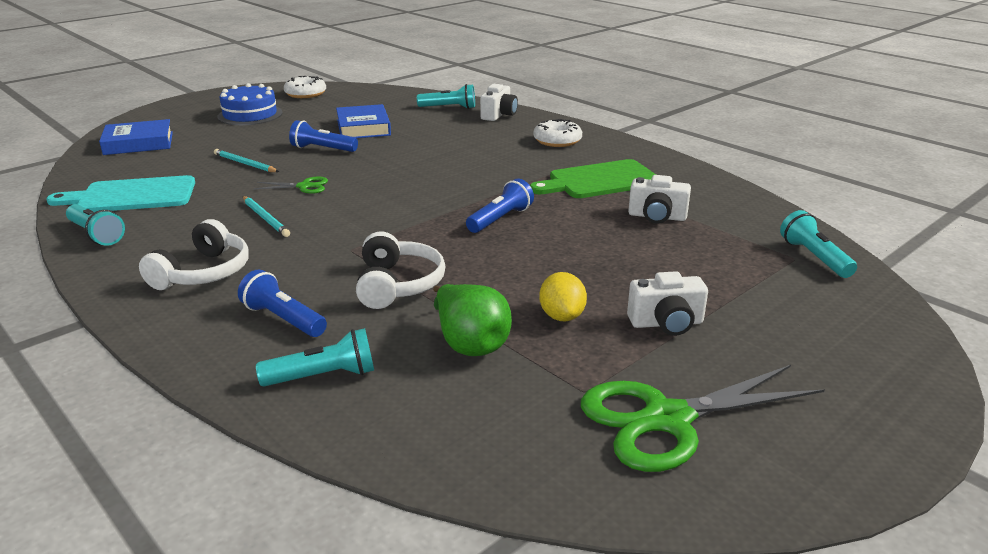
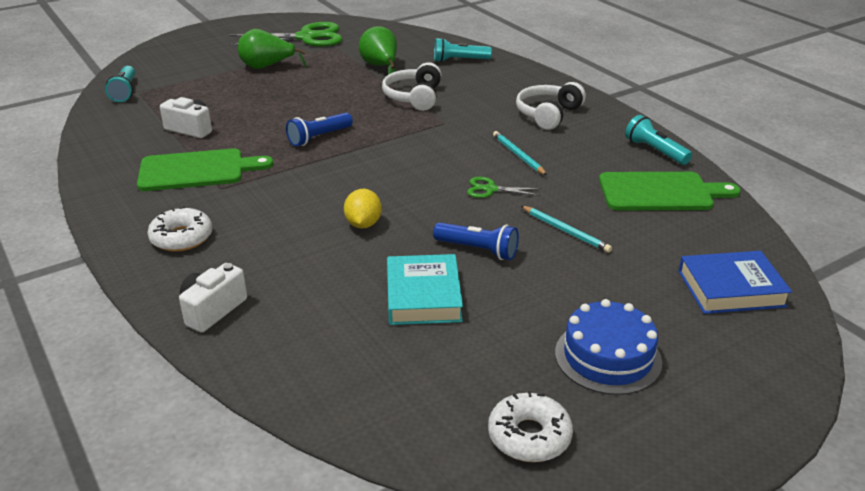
camera: 170 degrees left, 5 degrees up
(132, 196) = (660, 192): turquoise cutting board -> green cutting board
(283, 319) = (485, 84): blue flashlight -> none
(363, 127) = (423, 296): blue book -> turquoise book
(449, 108) = (277, 343): turquoise flashlight -> none
(562, 316) = (322, 74): yellow lemon -> yellow lemon (363, 224)
(666, 323) = (267, 67): white camera -> green pear

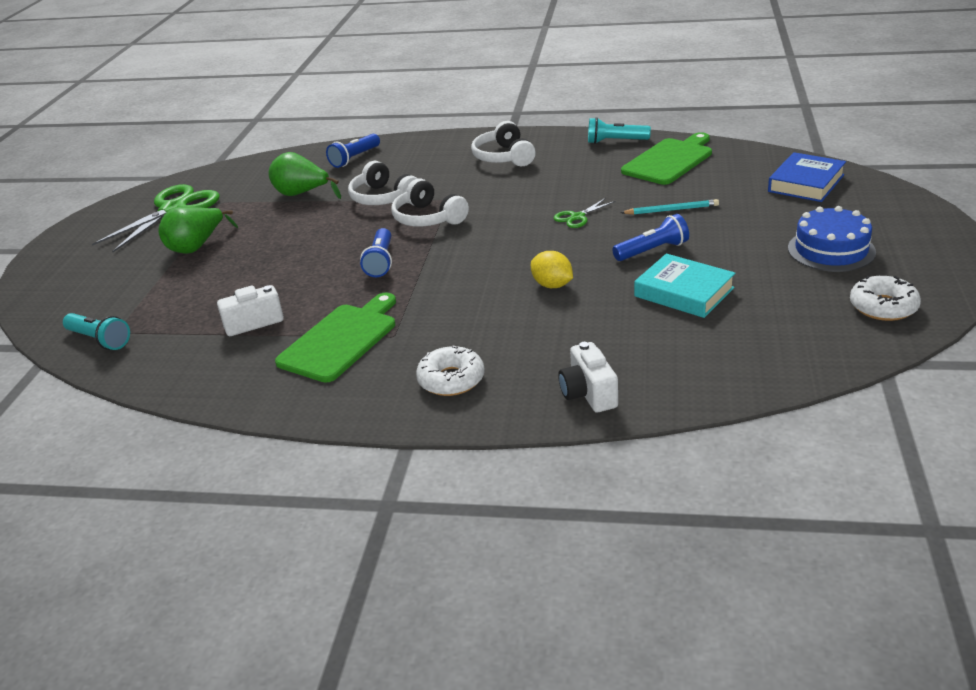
camera: 45 degrees left, 0 degrees up
(406, 127) = (428, 218): none -> white headphones
(459, 60) = (354, 158): turquoise flashlight -> blue flashlight
(518, 155) = (545, 189): turquoise pencil -> none

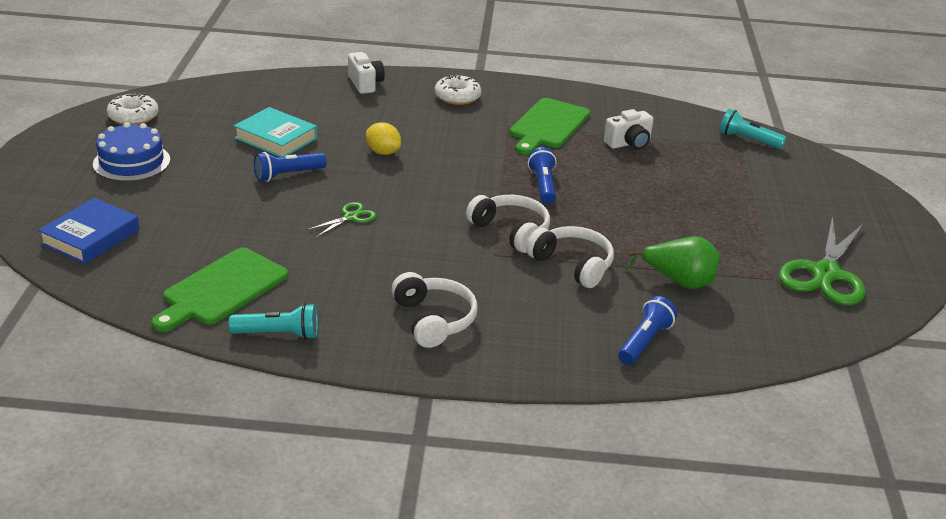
camera: 170 degrees right, 0 degrees up
(197, 247) = (746, 219): green pear -> none
(671, 210) = (251, 216): turquoise pencil -> none

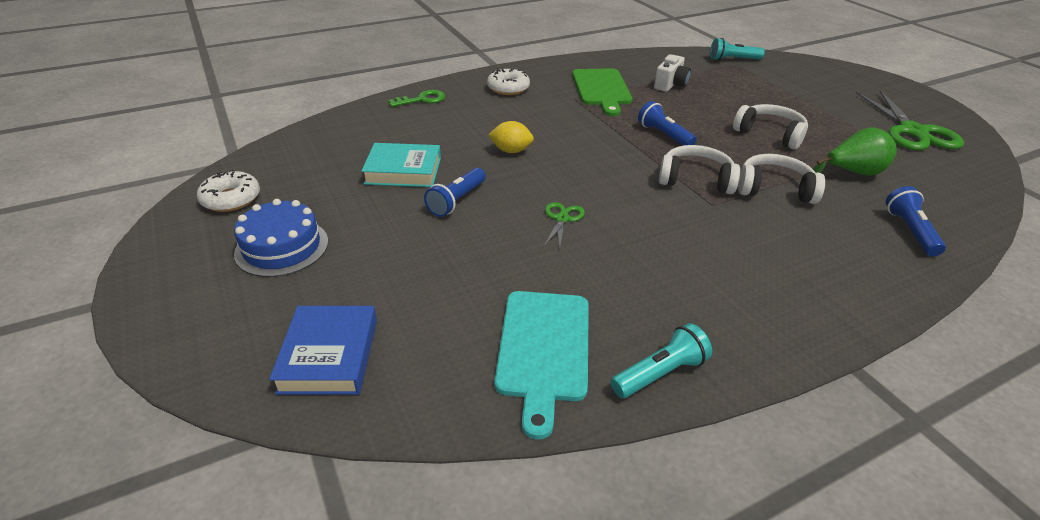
camera: 30 degrees left, 5 degrees up
(222, 289) = (543, 349): green cutting board -> turquoise cutting board
(365, 84) = (422, 100): white camera -> green key
(433, 320) = (757, 286): white headphones -> white headphones (770, 134)

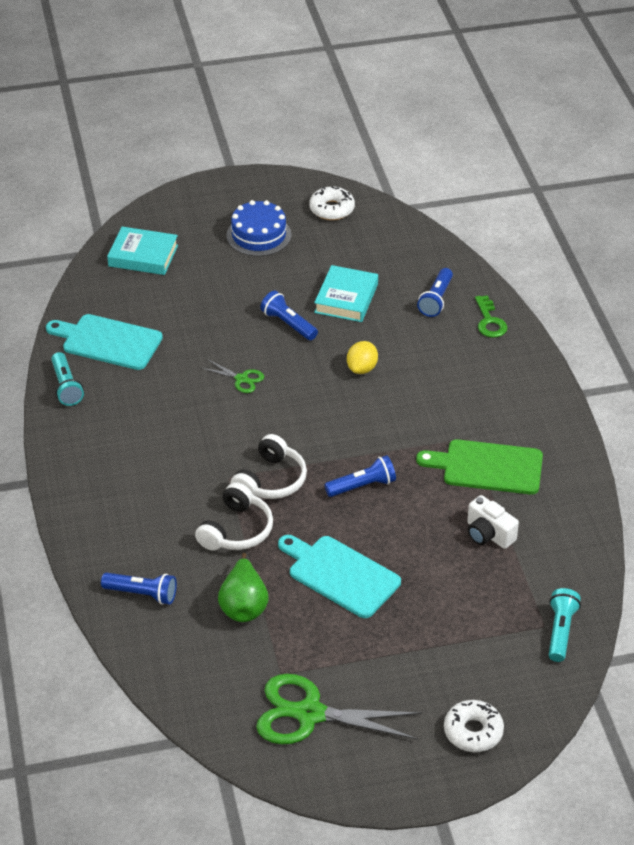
camera: 105 degrees right, 5 degrees up
(329, 355) = (143, 256): blue book -> turquoise book
(396, 124) = (436, 300): none -> blue flashlight
(508, 88) = (506, 389): white donut -> white donut (473, 731)
(770, 134) = (340, 575): white headphones -> turquoise cutting board

